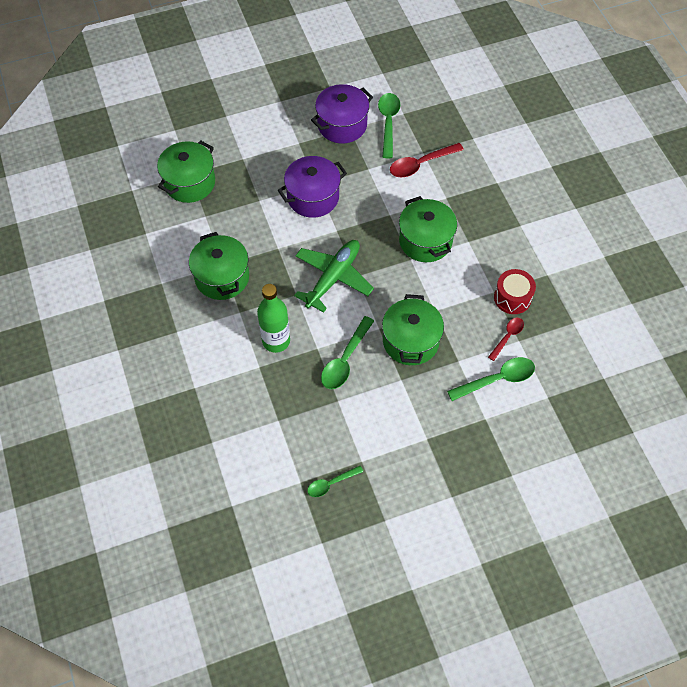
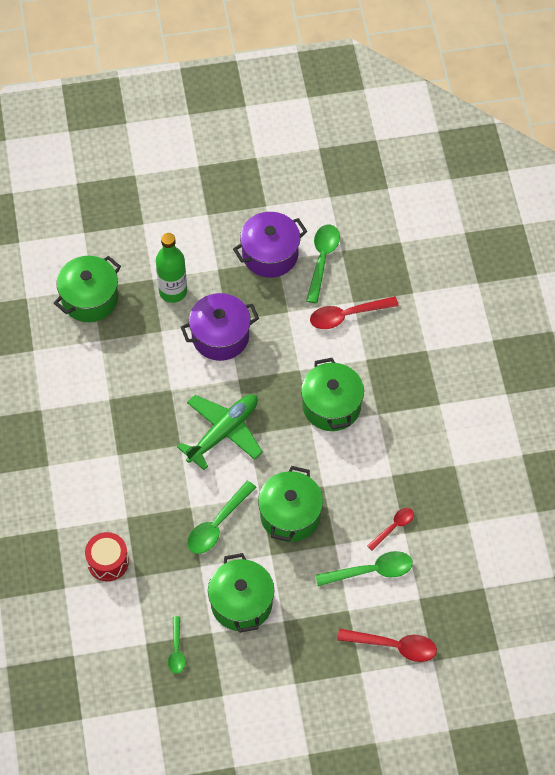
camera: 10 degrees right, 0 degrees up
(222, 277) = (106, 413): green pot -> green pot (241, 603)
(276, 341) = (149, 492): green bottle -> green bottle (173, 291)
(331, 483) = (176, 650): green spoon -> green spoon turned 75 degrees counterclockwise
(512, 298) = (410, 485): red drum -> red drum (108, 562)
(535, 445) = (393, 646): none -> red spoon

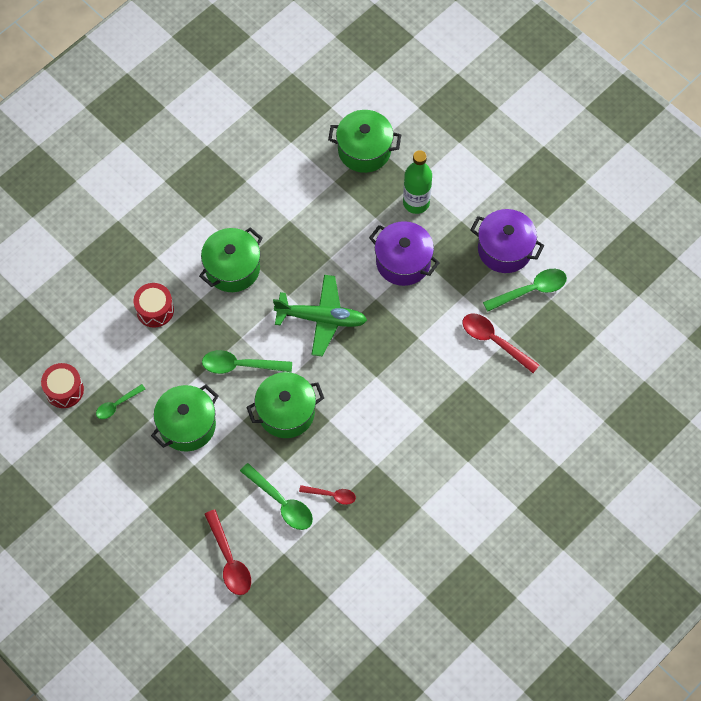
camera: 55 degrees right, 5 degrees up
(127, 687) = (64, 390): none -> red drum
(331, 406) = (404, 381): green pot -> green pot (232, 268)

